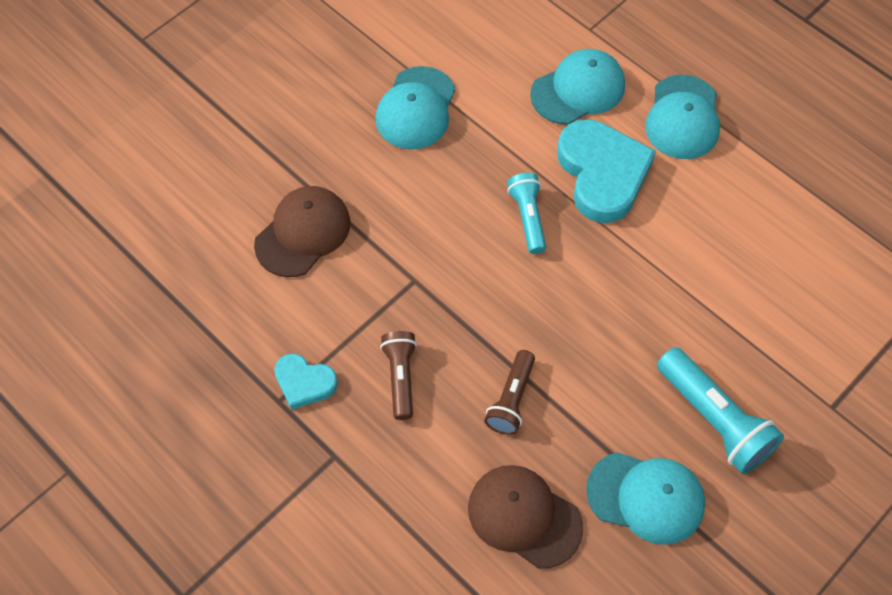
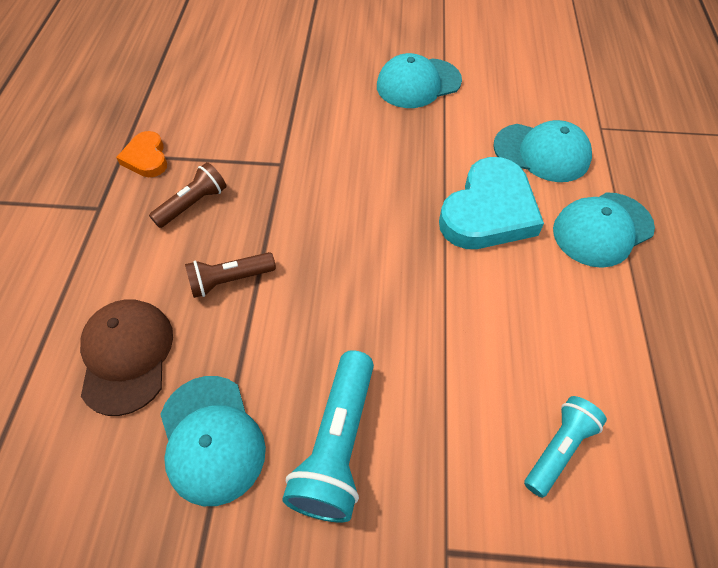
camera: 50 degrees right, 5 degrees down
(303, 233) = (262, 90): brown cap -> none
(304, 382) = (146, 158): turquoise heart -> orange heart
(528, 218) = (399, 192): turquoise flashlight -> turquoise flashlight (558, 448)

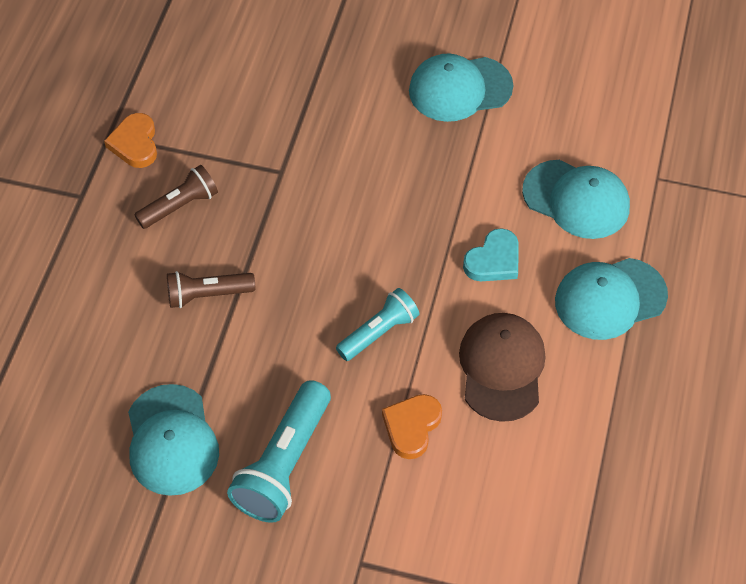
camera: 10 degrees right, 0 degrees up
(127, 356) = (100, 354): brown cap -> brown cap (502, 368)
(459, 381) = (411, 427): none -> orange heart
(488, 211) = (494, 260): turquoise heart -> turquoise heart, size x0.53
(558, 448) = (486, 499): turquoise flashlight -> turquoise flashlight (379, 332)

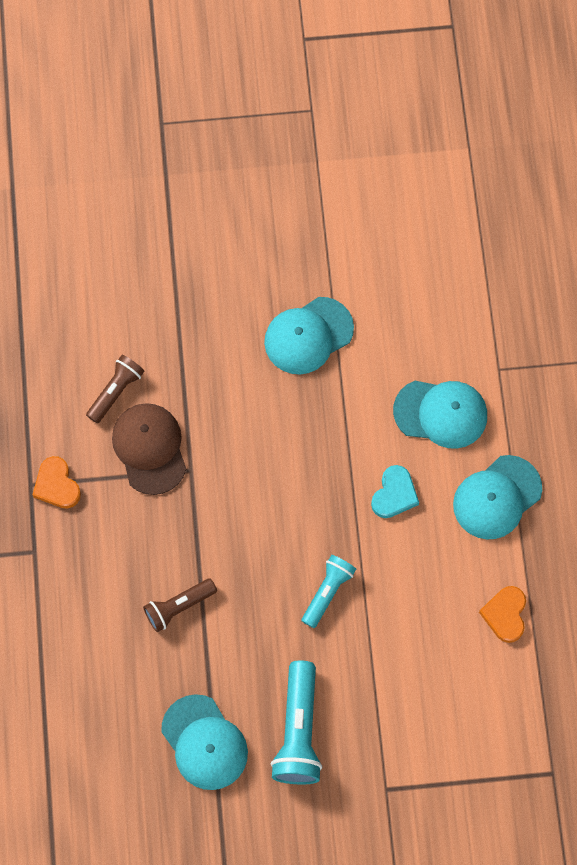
camera: 20 degrees left, 15 degrees up
(180, 206) = (121, 532): brown flashlight -> brown flashlight (116, 391)
(411, 427) = (383, 665): orange heart -> orange heart (505, 614)
(502, 368) = (434, 589): brown cap -> brown cap (149, 449)

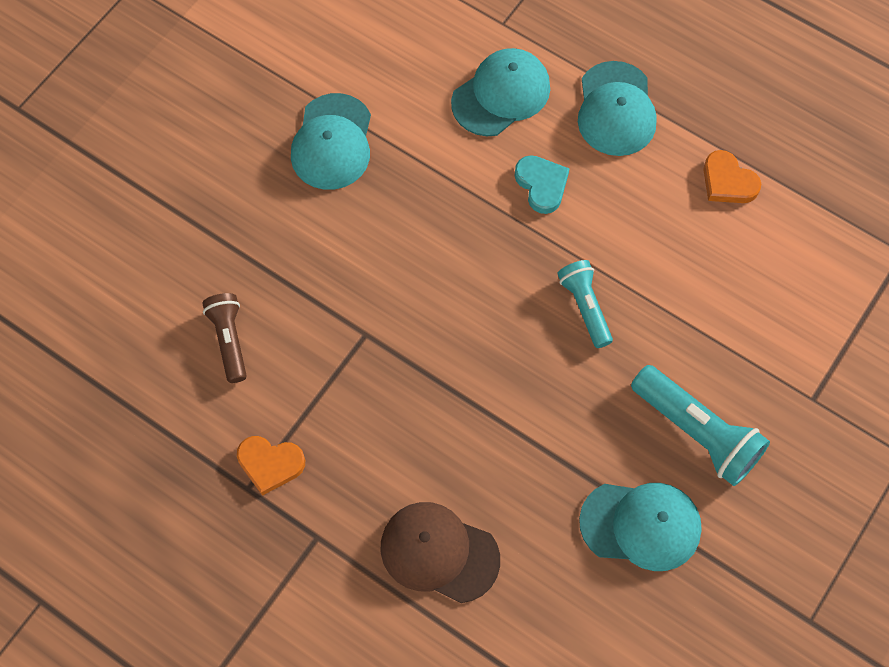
camera: 50 degrees left, 5 degrees down
(149, 449) = (312, 353): brown cap -> brown cap (439, 553)
(178, 607) = (488, 446): brown flashlight -> none

